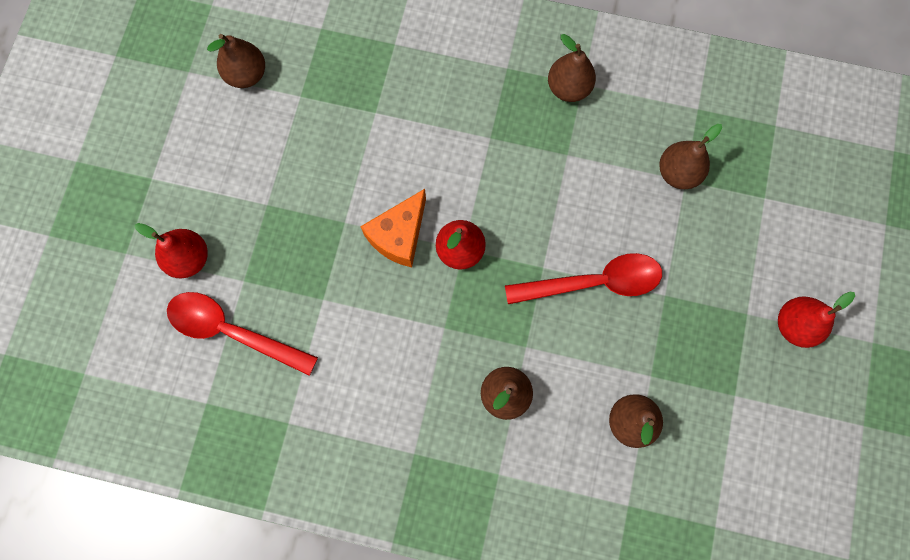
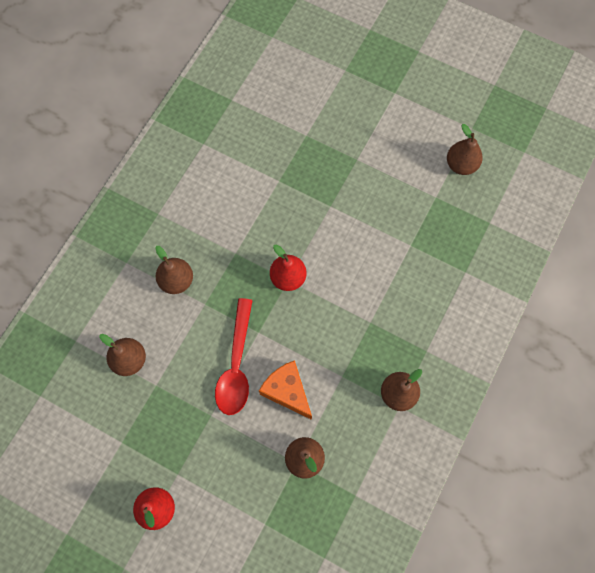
camera: 105 degrees right, 5 degrees down
(189, 259) = (331, 106): red pear -> none
(232, 331) = (273, 122): red spoon -> none
(399, 235) = (310, 239): orange cheese -> orange cheese (287, 391)

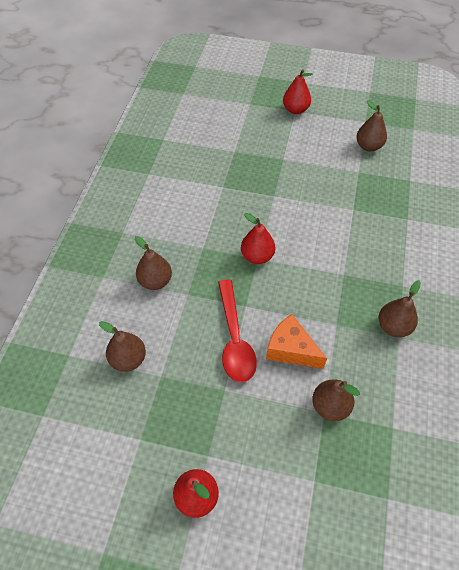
camera: 15 degrees left, 15 degrees down
(395, 92) = (295, 110): none -> red pear

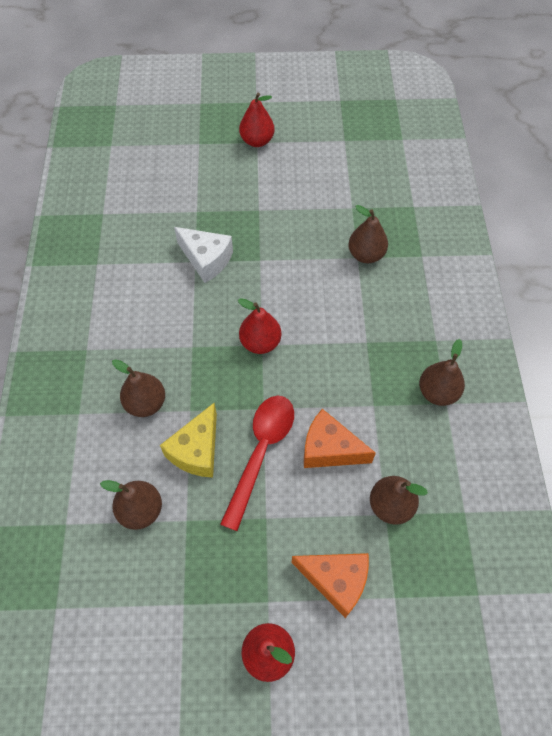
camera: 15 degrees left, 5 degrees up
(184, 325) = (197, 450): none -> yellow cheese
(232, 187) = (206, 260): none -> white cheese
(234, 339) = (261, 452): red spoon -> red spoon turned 135 degrees counterclockwise
(268, 454) = (336, 580): none -> orange cheese
(368, 146) = (356, 172): brown pear -> brown pear (366, 255)

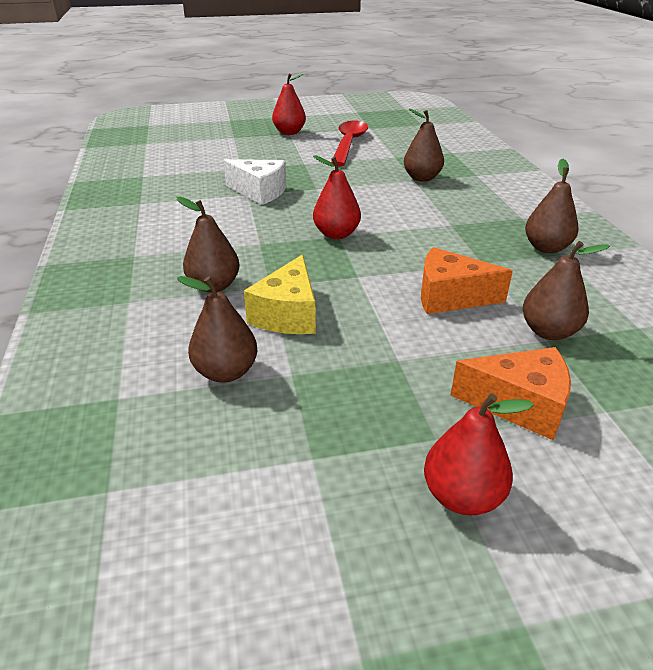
camera: 10 degrees left, 25 degrees down
(261, 452) = (369, 308): red spoon -> red spoon (349, 144)

